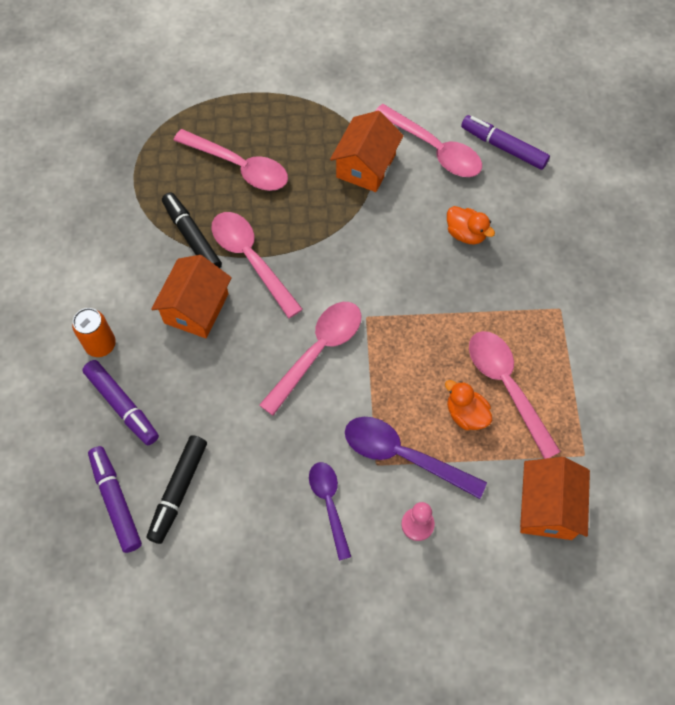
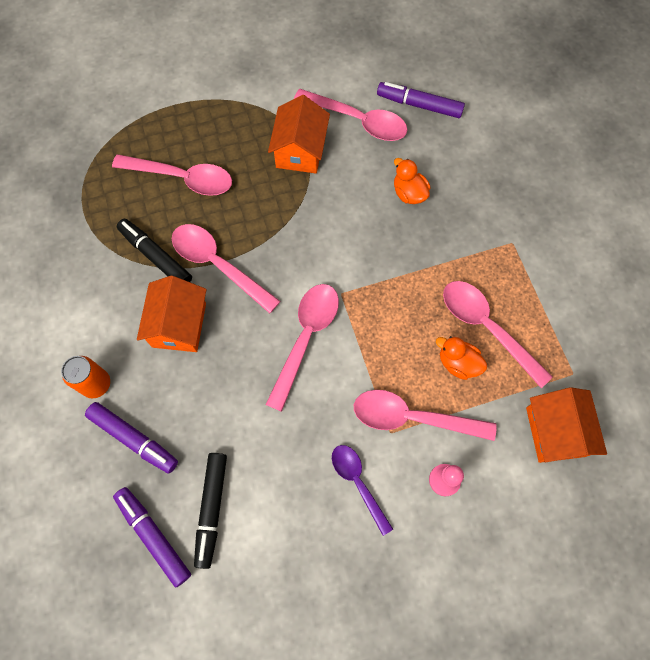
camera: 15 degrees left, 5 degrees up
(403, 456) = (413, 418): purple spoon -> pink spoon
(466, 234) = (409, 193): orange duck -> orange duck turned 150 degrees counterclockwise

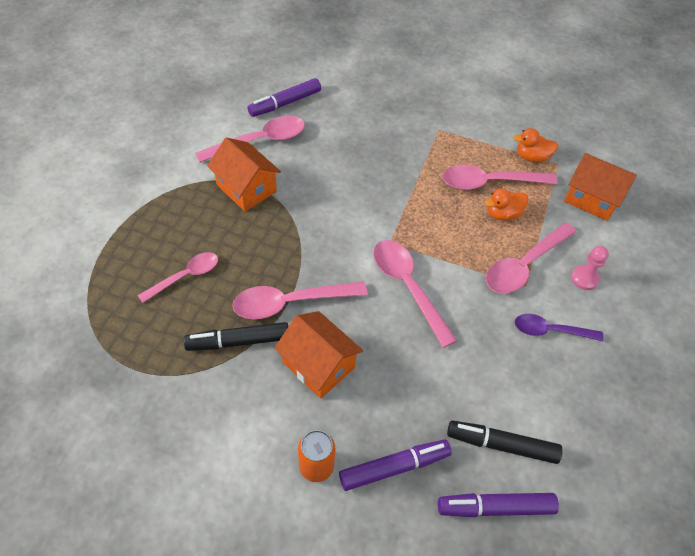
camera: 55 degrees left, 15 degrees down
(182, 178) = (185, 276): pink spoon -> pink spoon, size x0.65
(212, 508) = (502, 445): black marker -> black marker turned 150 degrees clockwise
(409, 193) = (348, 153): orange duck -> orange duck (532, 157)

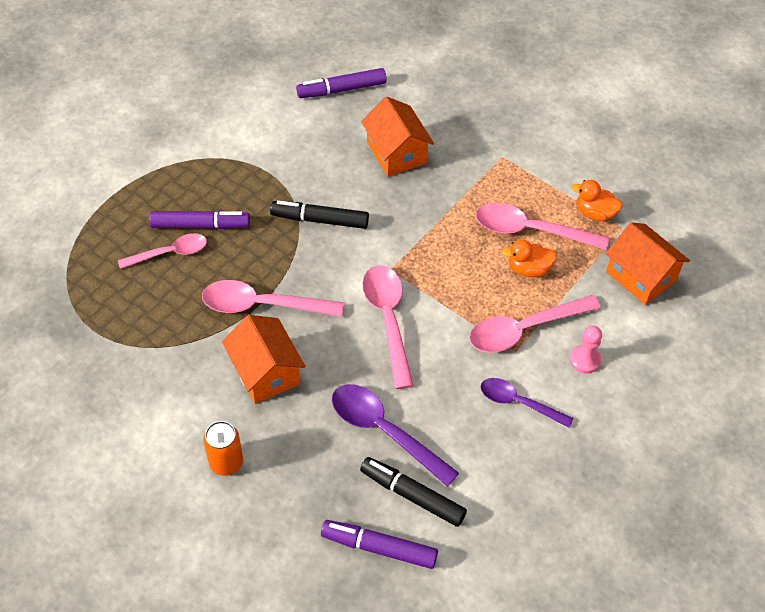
camera: 20 degrees right, 0 degrees up
(239, 341) = (198, 329): black marker -> black marker (320, 220)
(246, 188) = (263, 176): orange house -> orange house (396, 153)
(259, 141) = (297, 127): pink spoon -> none
(393, 467) = (298, 484): purple marker -> purple marker (200, 225)
(450, 390) = (384, 431): none -> purple spoon

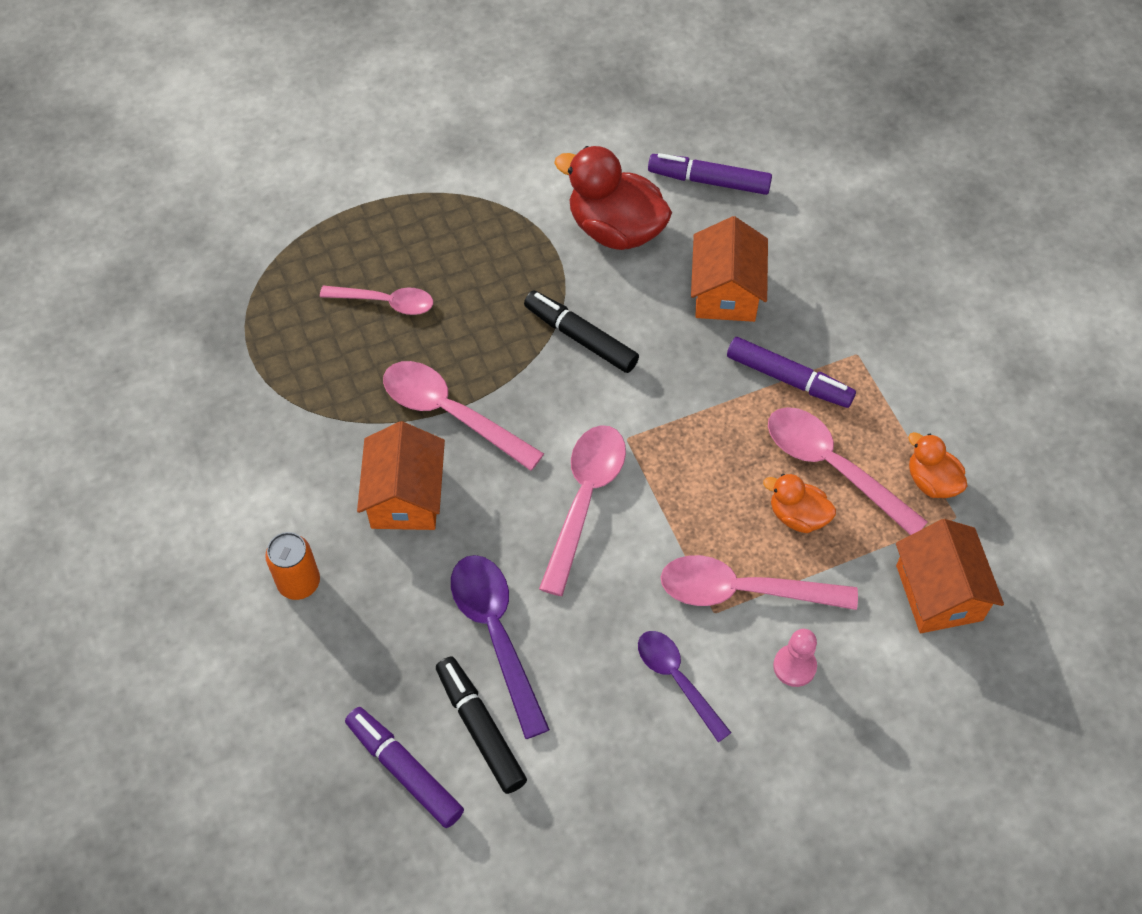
camera: 30 degrees right, 5 degrees up
(200, 225) = (439, 283): purple marker -> purple marker (788, 379)
(299, 143) = (615, 229): none -> red duck

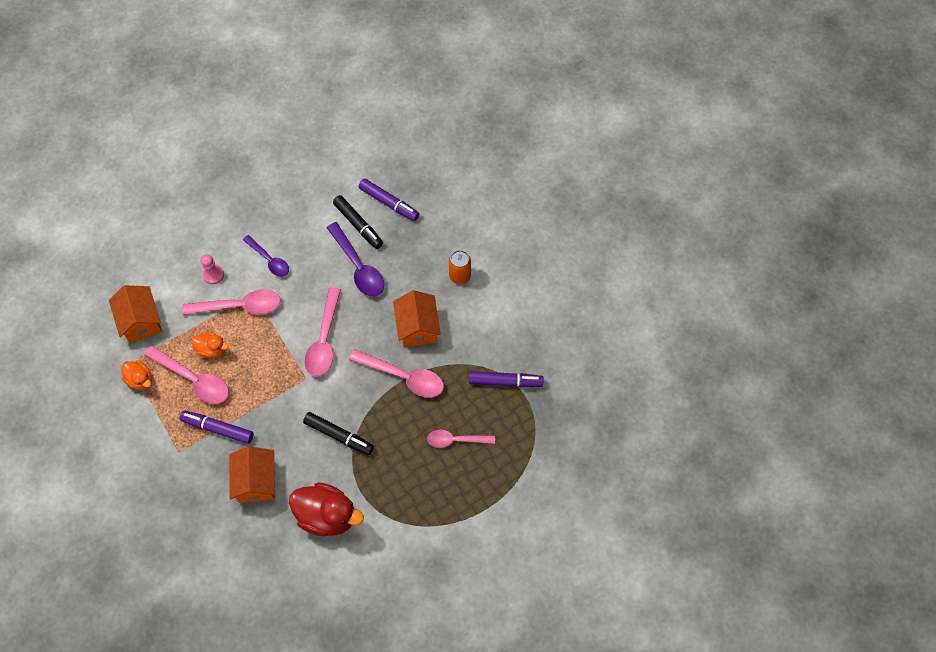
camera: 170 degrees right, 5 degrees up
(709, 181) = (271, 564): purple marker -> purple marker (505, 382)

